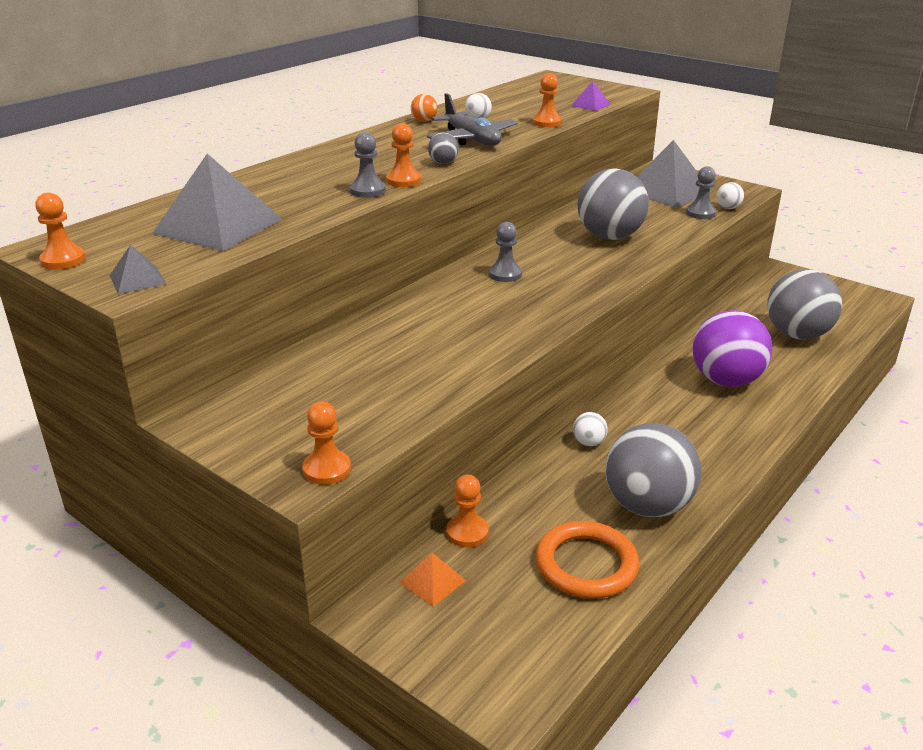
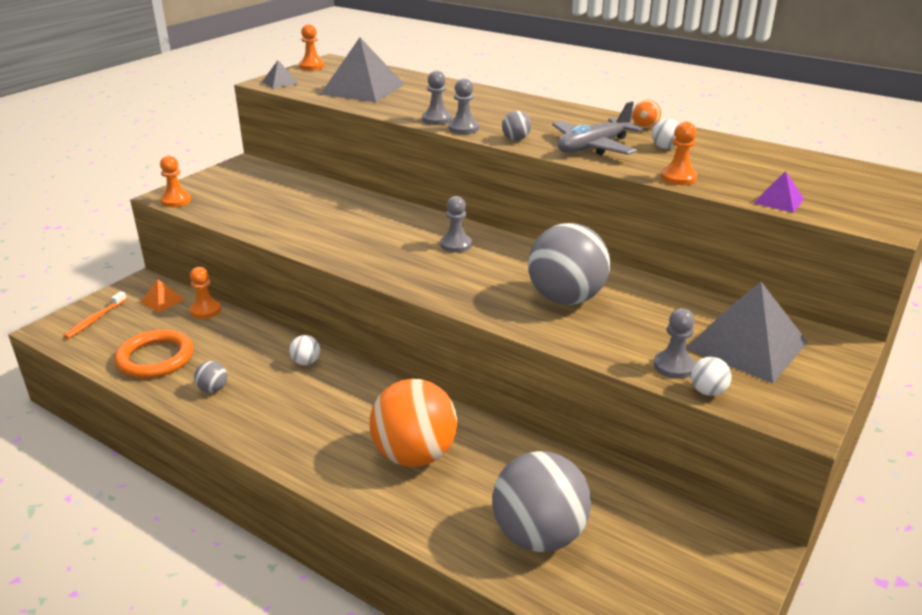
camera: 85 degrees right, 0 degrees up
(403, 181) = (463, 129): orange pawn -> grey pawn
(481, 651) = (95, 319): none -> orange toothbrush
(647, 506) = (213, 389): grey ball -> grey ball, size x0.41
(726, 380) = (414, 455): purple ball -> orange ball

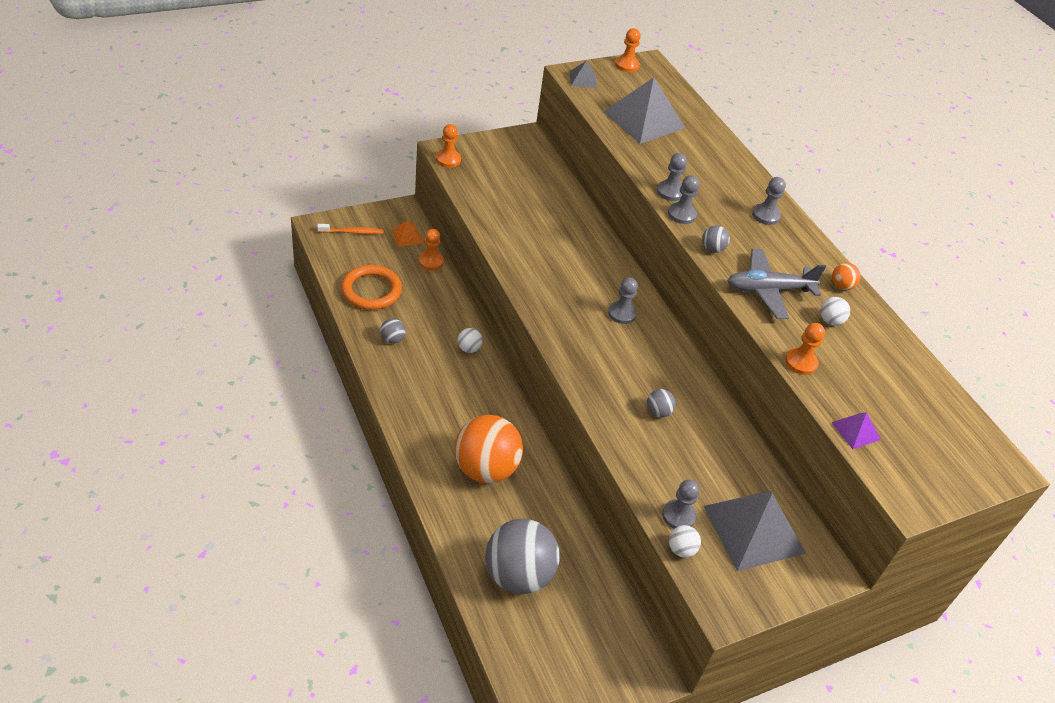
camera: 25 degrees right, 15 degrees up
(95, 319) = (352, 232): orange toothbrush -> orange toothbrush turned 150 degrees counterclockwise
(533, 109) = (766, 215): none -> grey pawn
(566, 298) = (658, 412): grey ball -> grey ball, size x0.41

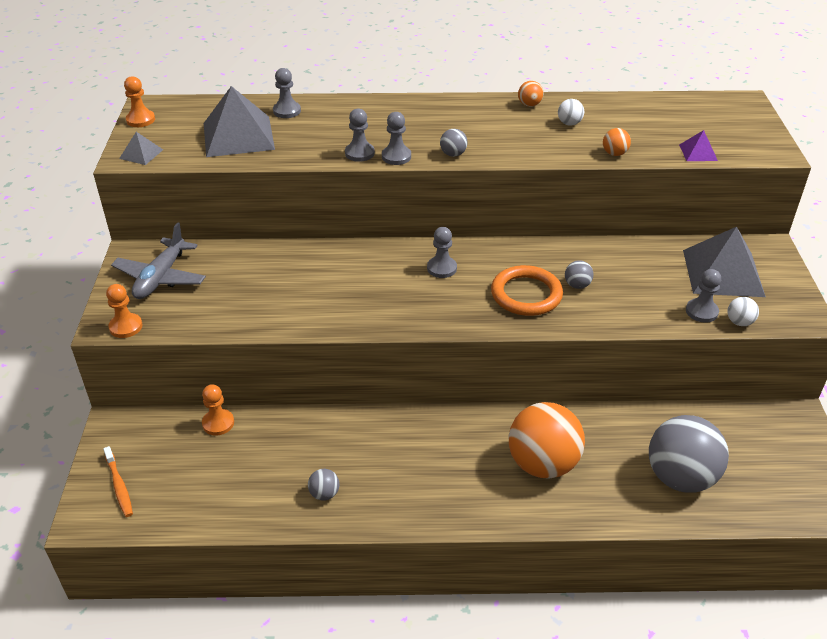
camera: 60 degrees left, 5 degrees down
(352, 232) = (119, 486): orange toothbrush -> orange toothbrush turned 135 degrees clockwise
(371, 290) = (234, 493): orange ring -> orange ring (526, 294)
(407, 236) = (161, 433): orange pyramid -> none
(469, 348) = (370, 429): white ball -> none
(766, 215) = (422, 112): grey pawn -> grey pawn (287, 111)
(768, 290) = (520, 142): grey plane -> grey plane (161, 277)
(801, 362) = (614, 153): orange pawn -> orange ball

